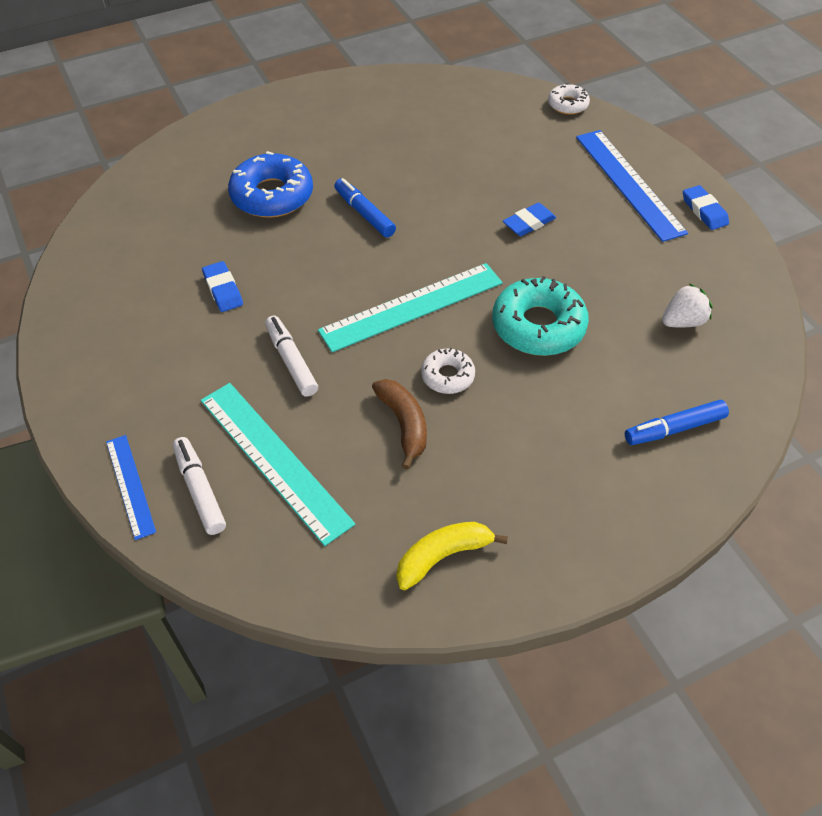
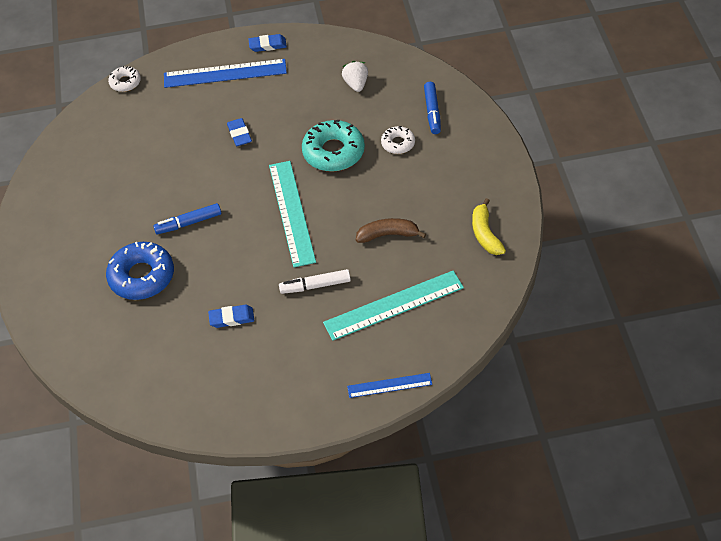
camera: 70 degrees left, 0 degrees up
(200, 490) = (404, 347): white marker -> none
(447, 376) = (358, 206): white donut -> white donut (398, 143)

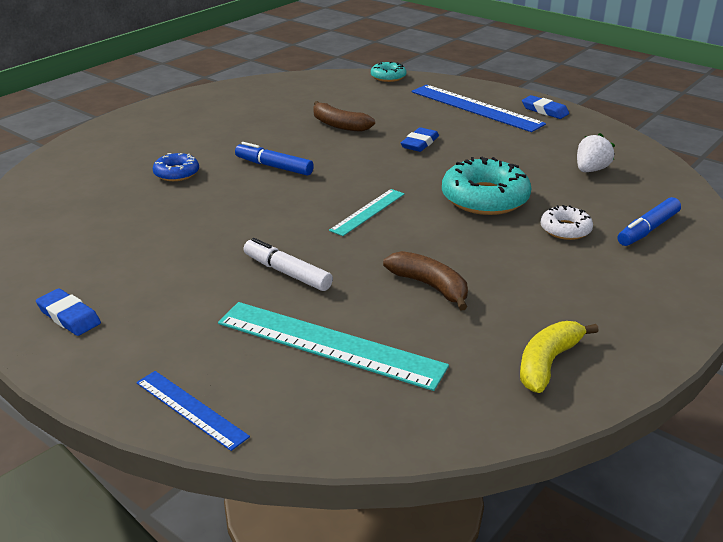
camera: 45 degrees right, 20 degrees down
(125, 82) = (388, 77): white donut -> turquoise donut
(142, 276) = (176, 173): blue donut -> blue donut, size x0.54
(168, 156) = (339, 125): none -> brown banana
(231, 318) = (177, 242): blue eraser -> blue eraser (69, 316)
(291, 212) = (368, 212): turquoise ruler -> turquoise ruler, size x0.56

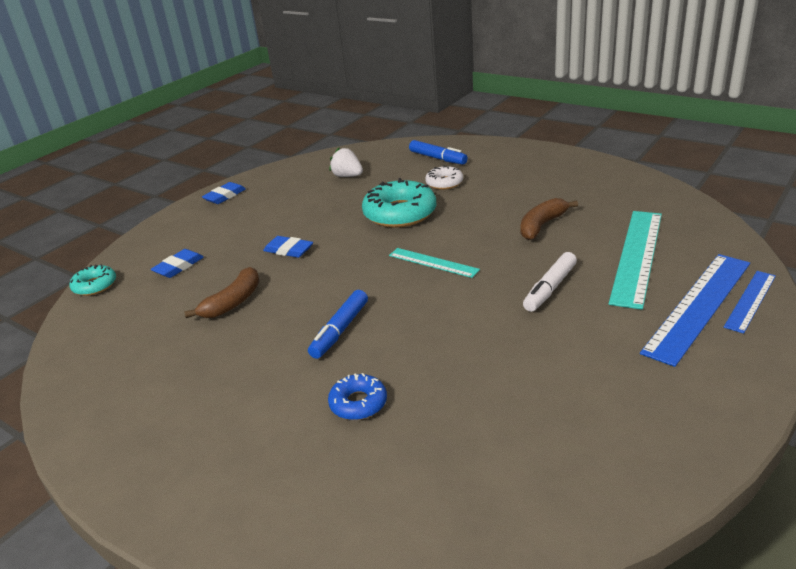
camera: 90 degrees left, 0 degrees up
(69, 316) = (683, 402): blue eraser -> blue eraser (178, 266)
(475, 107) = (207, 228): blue ruler -> blue ruler (698, 306)
(547, 363) = (609, 184): yellow banana -> none

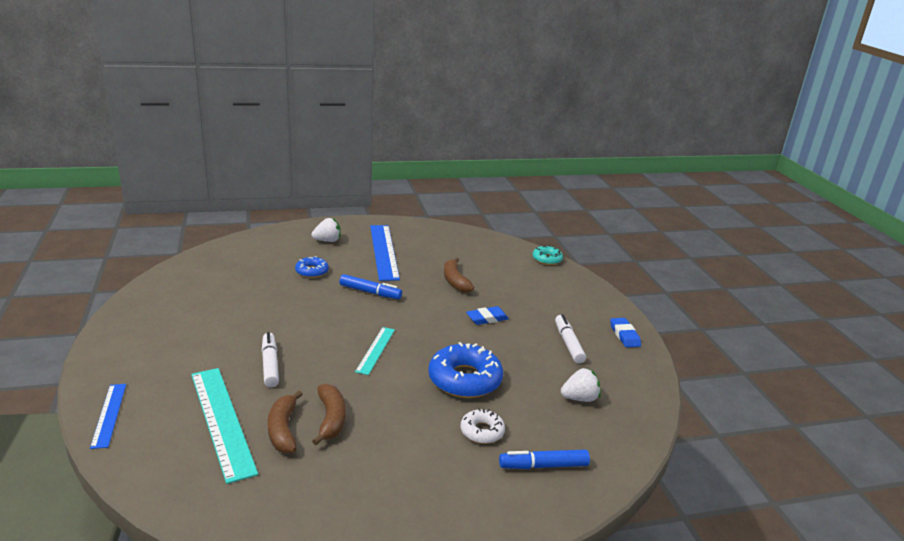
camera: 125 degrees right, 5 degrees down
(178, 266) = (529, 283): blue eraser -> none
(245, 467) = (327, 241): none -> white strawberry
(275, 206) = (568, 343): none -> white marker
(340, 330) = (370, 292): blue marker -> blue marker turned 135 degrees clockwise
(400, 213) = (464, 379): turquoise donut -> blue donut
(433, 262) = (375, 350): turquoise ruler -> turquoise ruler turned 60 degrees counterclockwise
(588, 232) = (283, 430): none -> brown banana
(698, 306) = (150, 394): blue ruler -> blue ruler (384, 251)

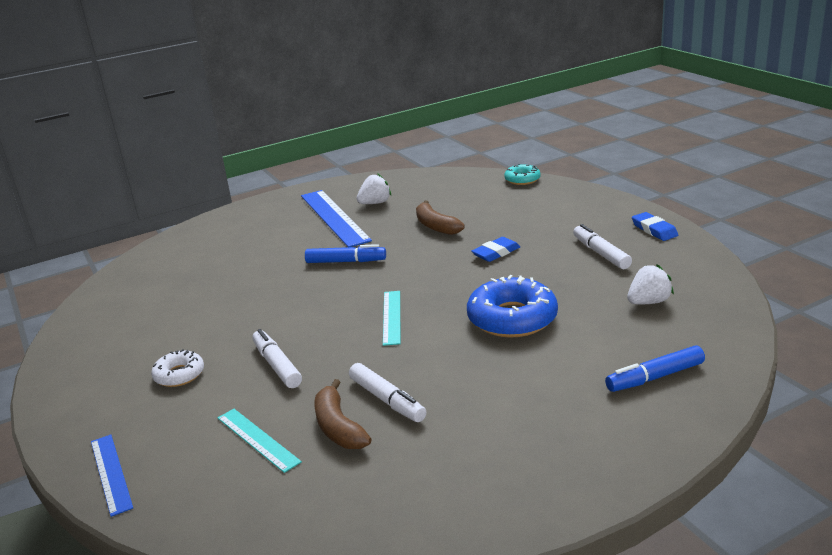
camera: 10 degrees left, 0 degrees up
(222, 421) = (257, 439): turquoise ruler -> turquoise ruler, size x0.56
(312, 271) = (263, 258): blue donut -> none
(327, 241) = (260, 223): white strawberry -> white strawberry (375, 203)
(331, 419) = (387, 400): brown banana -> white marker
(482, 431) = (566, 363): white donut -> white donut (179, 375)

